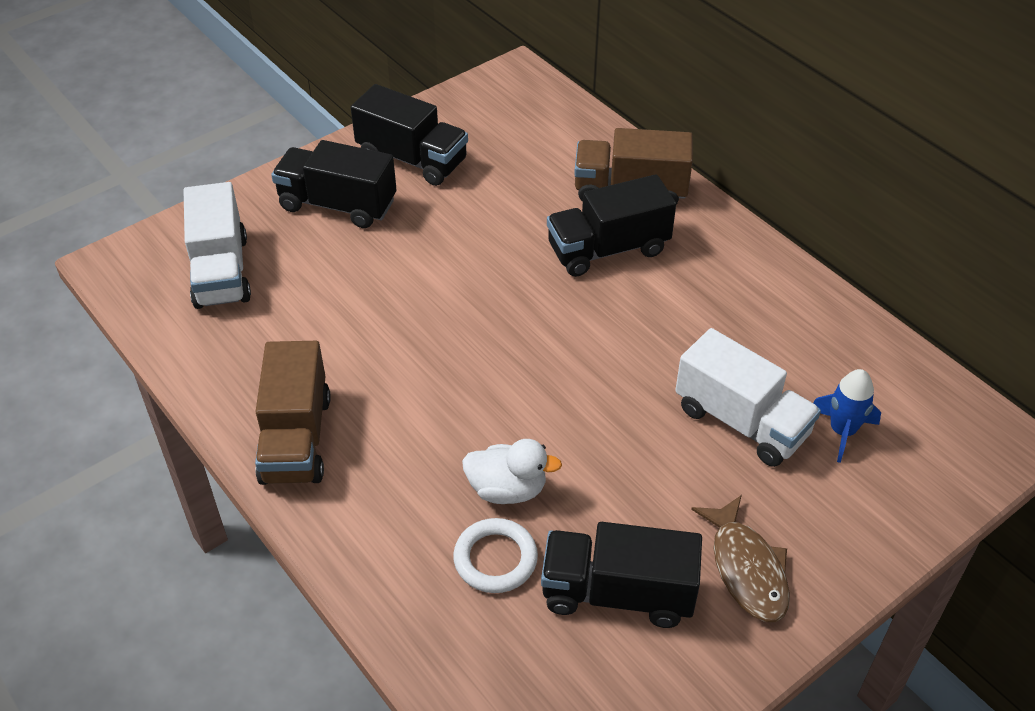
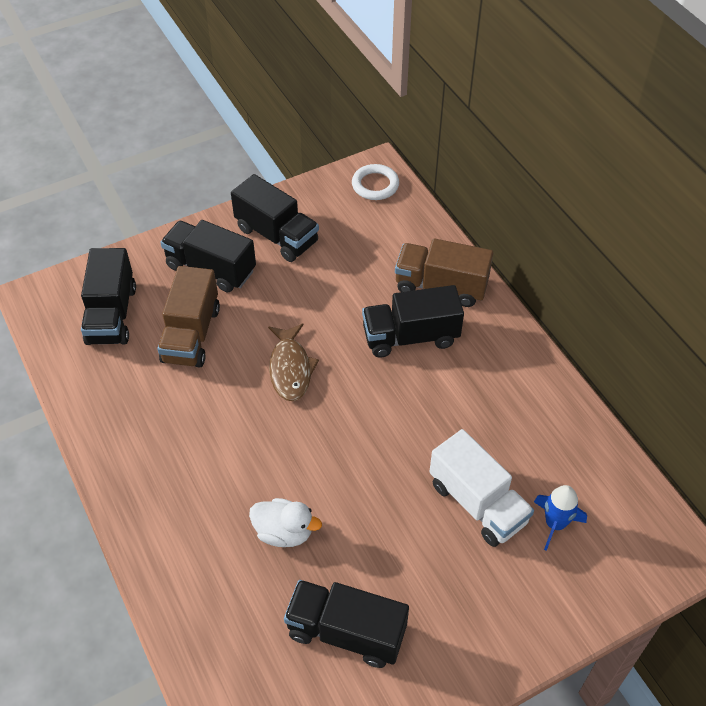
camera: 10 degrees right, 5 degrees up
(221, 271) = (111, 315): white truck -> black truck
(296, 439) = (137, 465): brown truck -> brown truck (191, 334)
(495, 559) = (262, 588): white ring -> white ring (375, 185)
(746, 569) = (449, 629): brown fish -> brown fish (290, 369)

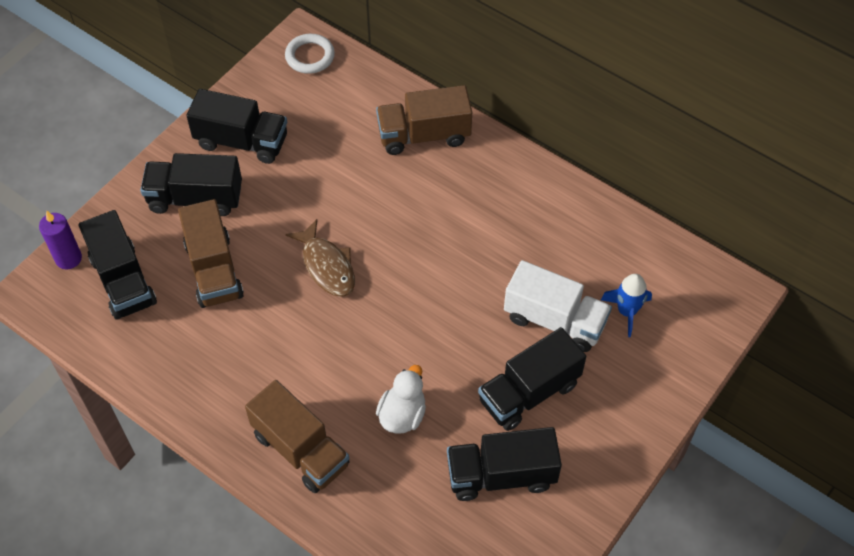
camera: 25 degrees left, 5 degrees up
(79, 280) = (68, 258): none -> purple candle
(174, 525) = (300, 450): none -> brown truck
(284, 532) = (402, 414): white duck -> white duck turned 60 degrees counterclockwise
(410, 337) = (421, 193): black truck -> black truck (529, 392)

